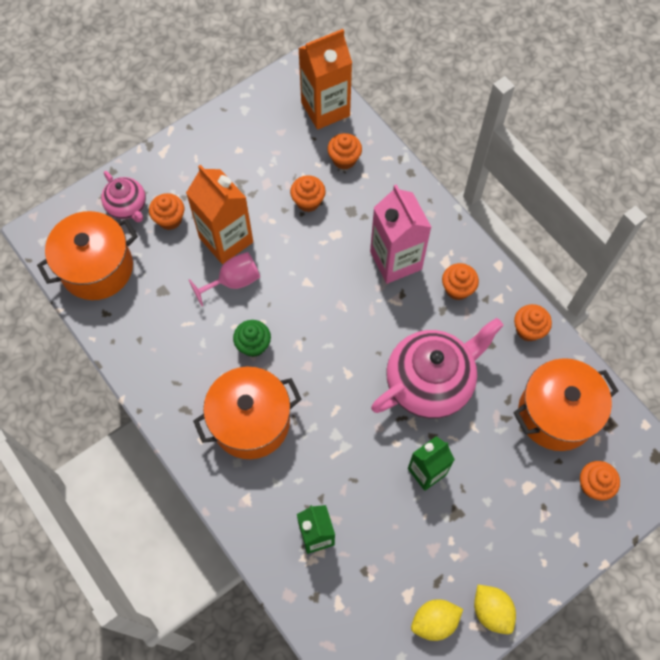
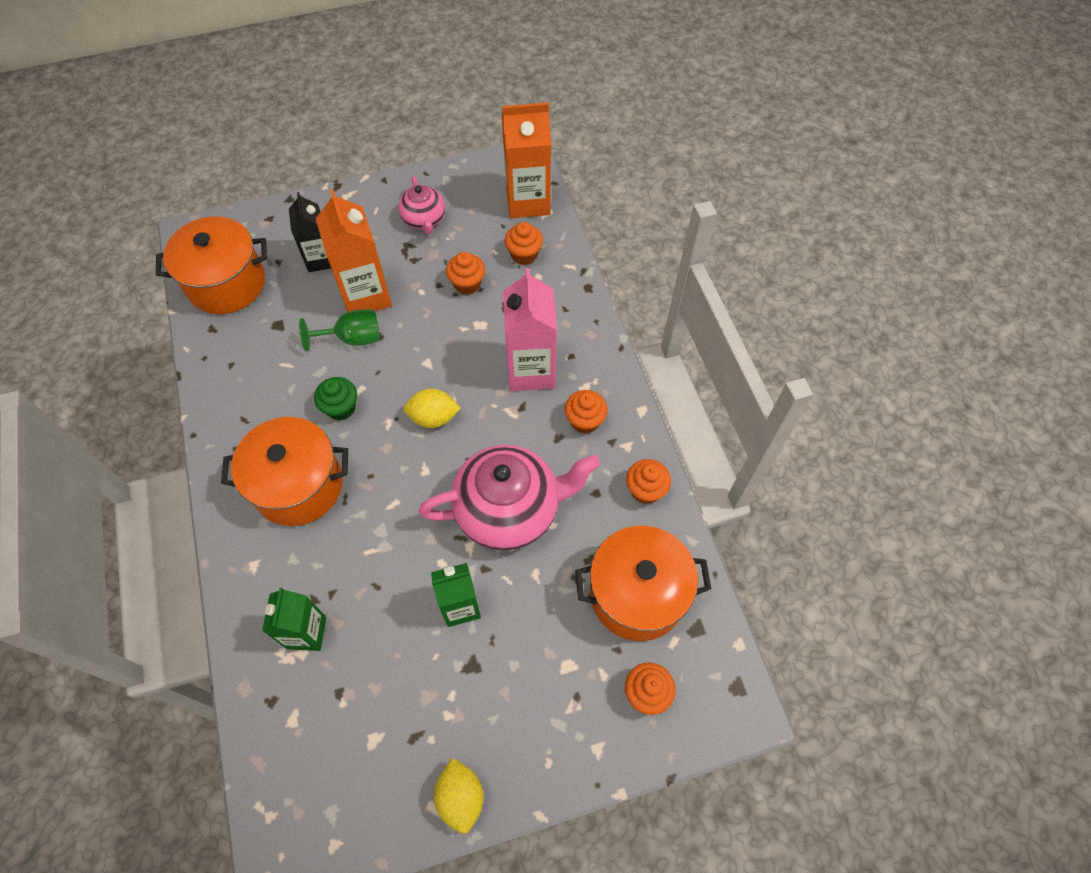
camera: 20 degrees right, 5 degrees down
(127, 206) = (286, 235): pink teapot -> pink teapot (424, 220)
(170, 219) = (320, 259): orange cupcake -> black carton
(233, 281) = (352, 338): pink goblet -> green goblet
(434, 621) = (389, 783): yellow lemon -> yellow lemon (433, 417)

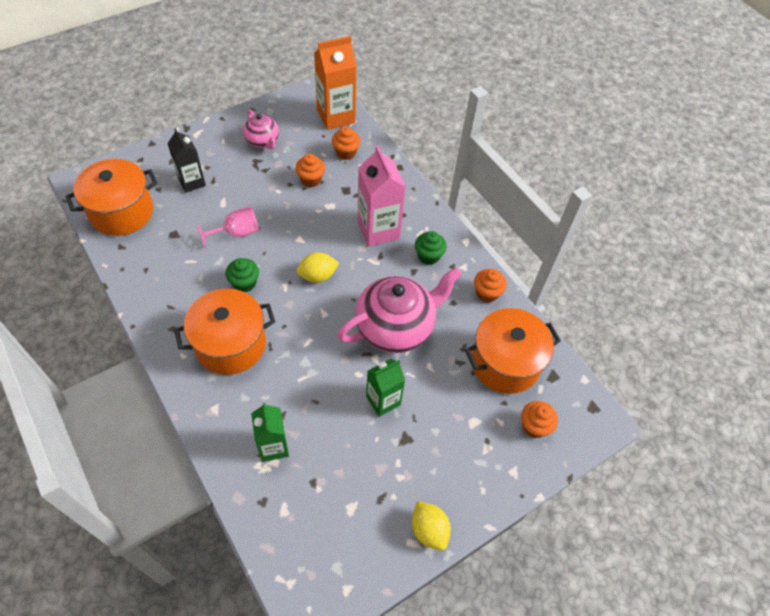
camera: 20 degrees left, 5 degrees down
(352, 338) = (236, 233): green goblet -> pink goblet
(366, 296) = (236, 201): orange carton -> none
(585, 421) = (428, 256): orange cupcake -> green cupcake

